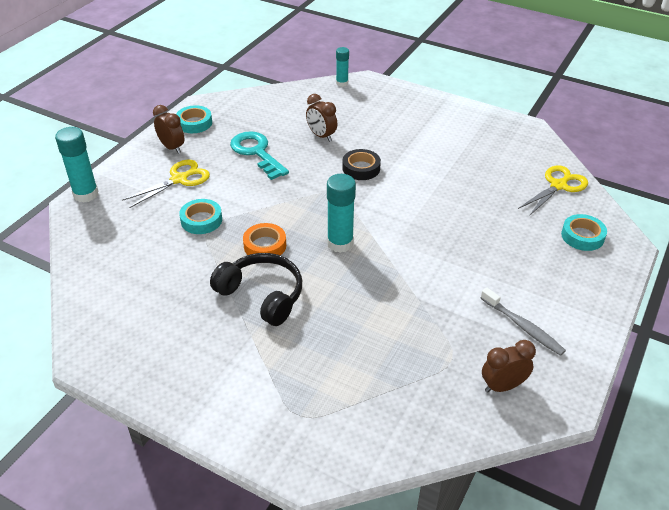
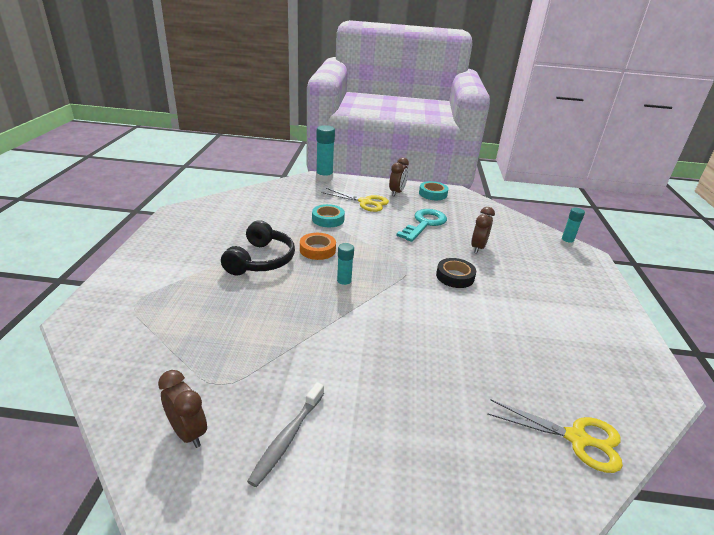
camera: 65 degrees right, 10 degrees down
(340, 243) = (344, 285): turquoise glue stick -> turquoise glue stick, size x0.61
(582, 236) = (493, 482): turquoise tape -> none

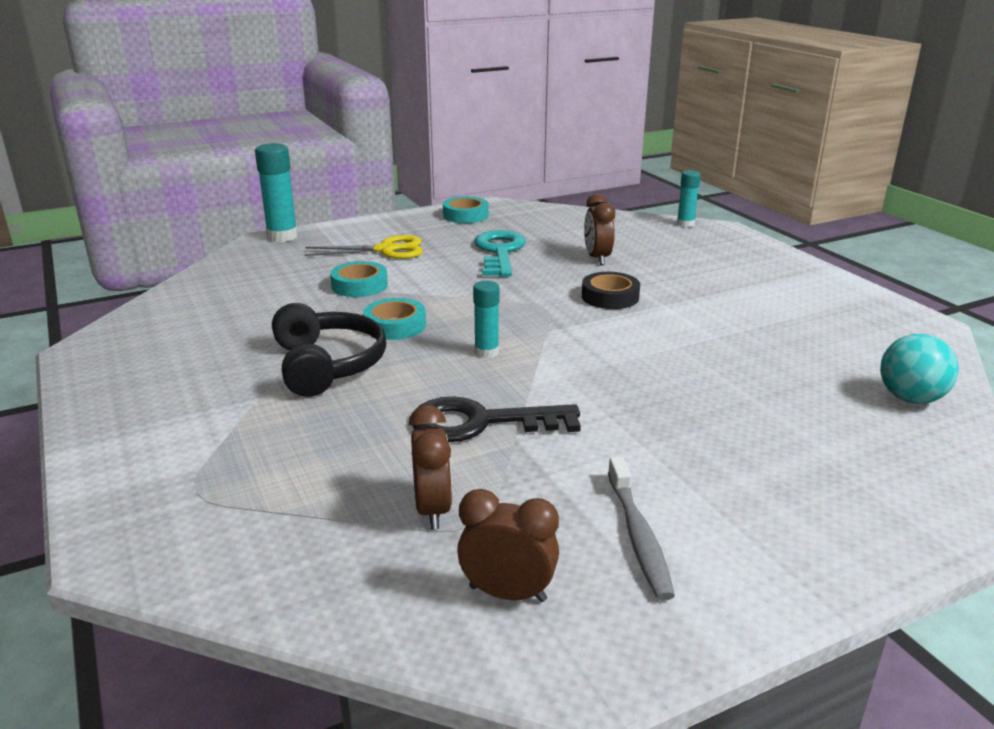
camera: 30 degrees left, 5 degrees down
(291, 326) = (480, 423): none -> black key
(317, 250) = (395, 325): orange tape -> turquoise tape
(397, 192) = (415, 226): brown clock -> brown clock (432, 510)
(577, 439) = (910, 398): yellow scissors -> turquoise ball

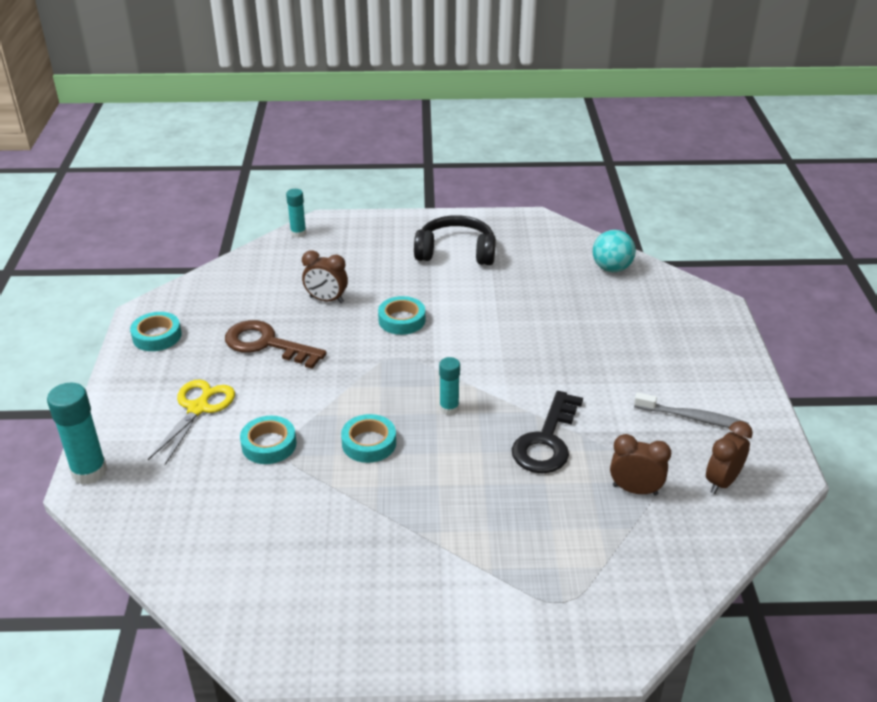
camera: 65 degrees left, 10 degrees up
(327, 365) = (413, 497): black headphones -> black headphones (456, 252)
(499, 252) = (266, 344): turquoise key -> brown key
(610, 297) = (402, 320): black tape -> turquoise tape

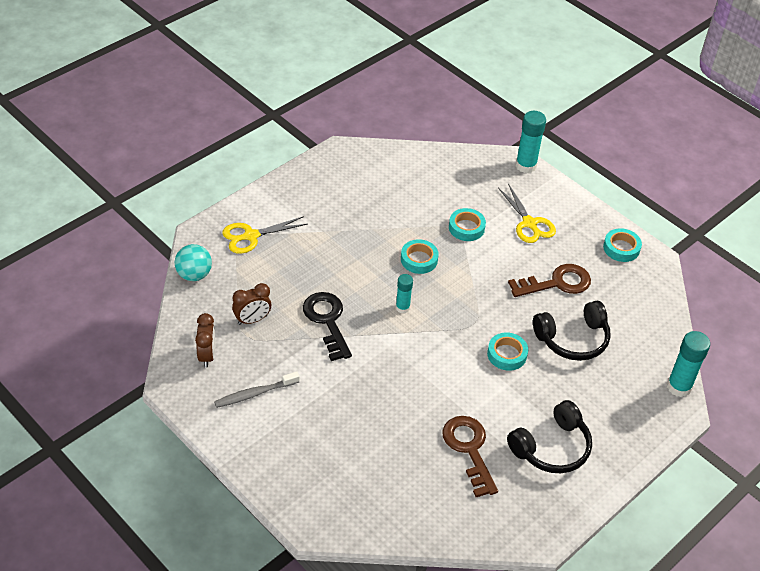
camera: 135 degrees right, 10 degrees up
(298, 233) = (679, 387): turquoise glue stick -> turquoise glue stick, size x1.65
(326, 300) = (573, 339): brown clock -> black headphones
(526, 282) = (469, 449): none -> brown key
(544, 599) = (250, 236): none -> yellow scissors
(611, 268) = (423, 513): turquoise ball -> turquoise ball (194, 275)

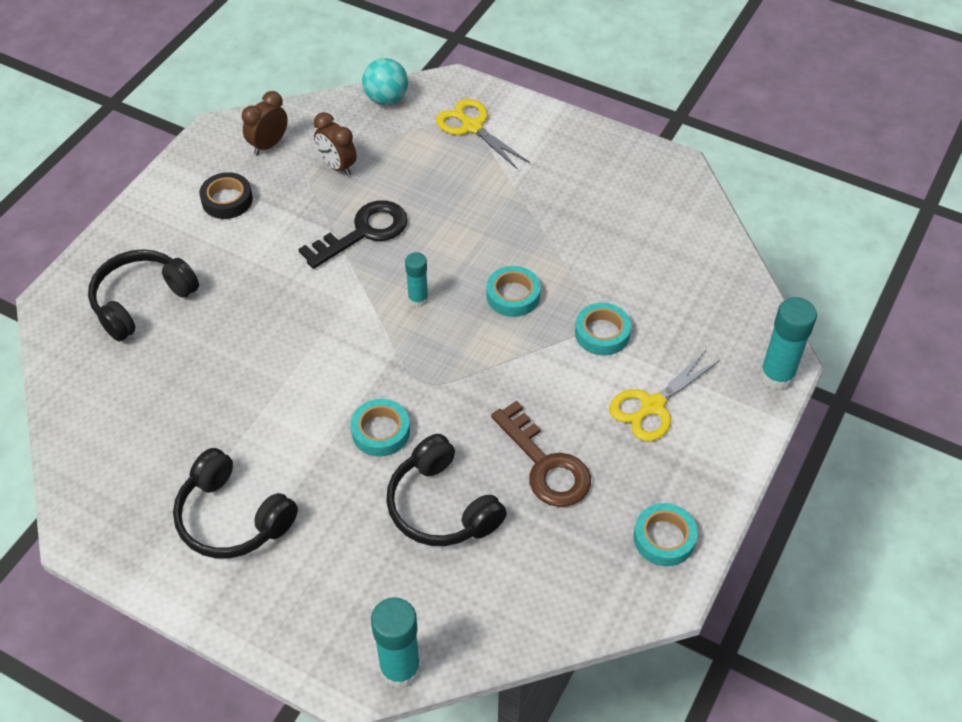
camera: 75 degrees right, 5 degrees up
(207, 355) = (268, 145): brown clock -> brown clock turned 150 degrees clockwise
(255, 393) = (227, 200): grey toothbrush -> black tape
(338, 466) = (142, 301): none -> black headphones
(469, 449) = (203, 424): brown key -> none

